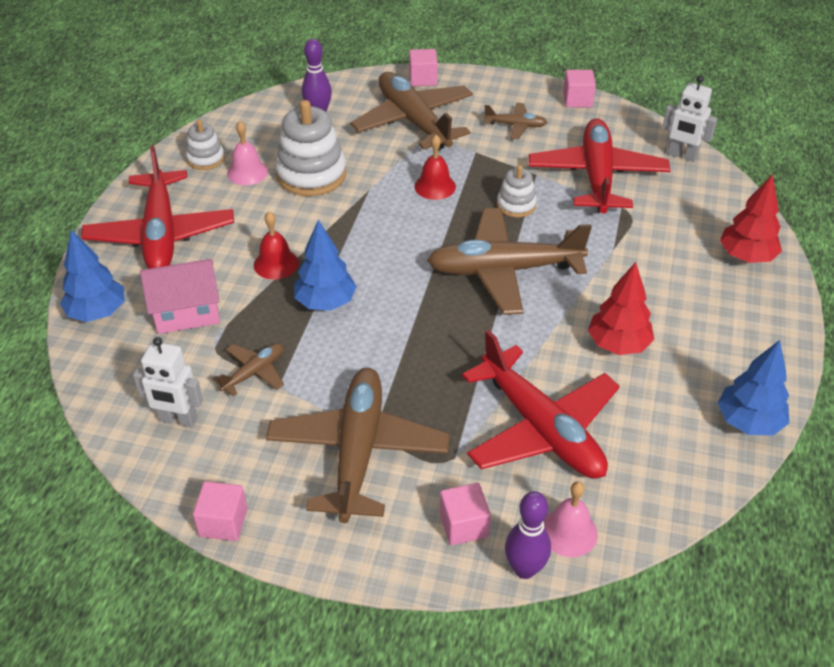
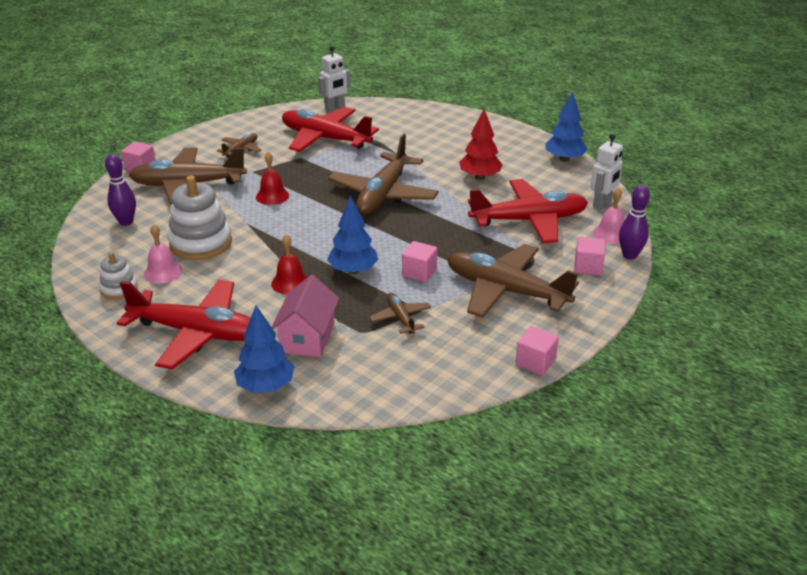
camera: 65 degrees left, 10 degrees down
(178, 419) = (423, 364): white robot -> white robot (602, 204)
(516, 205) = (324, 172): white stacking toy -> none
(577, 100) = (240, 121): pink cube -> pink cube (419, 272)
(746, 257) = (440, 119): red tree -> none

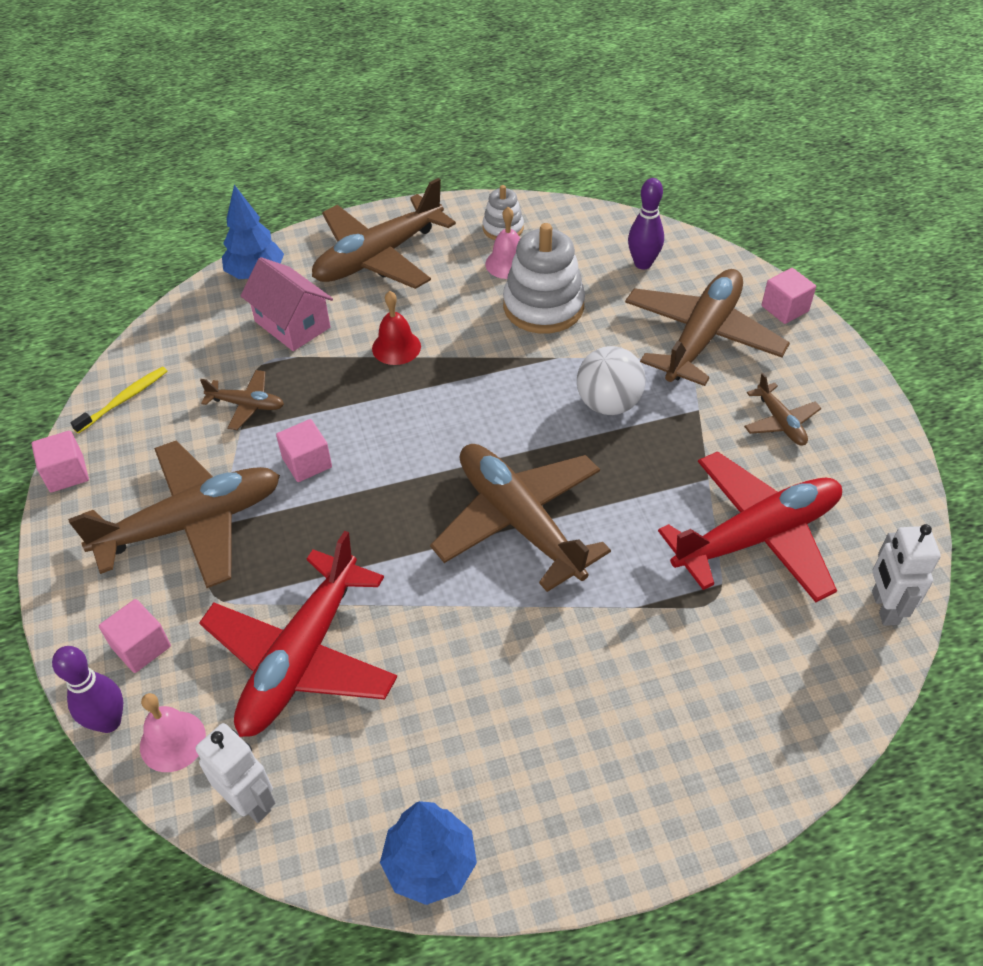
camera: 125 degrees right, 15 degrees up
(196, 333) = (379, 257): red plane -> brown plane
(272, 196) = (608, 404): red bell -> white ball
(353, 270) = (369, 407): blue tree -> none
(453, 376) = (124, 399): none -> yellow toothbrush
(479, 177) = (473, 676): red tree -> none
(602, 204) = (250, 801): white robot -> white robot turned 150 degrees clockwise

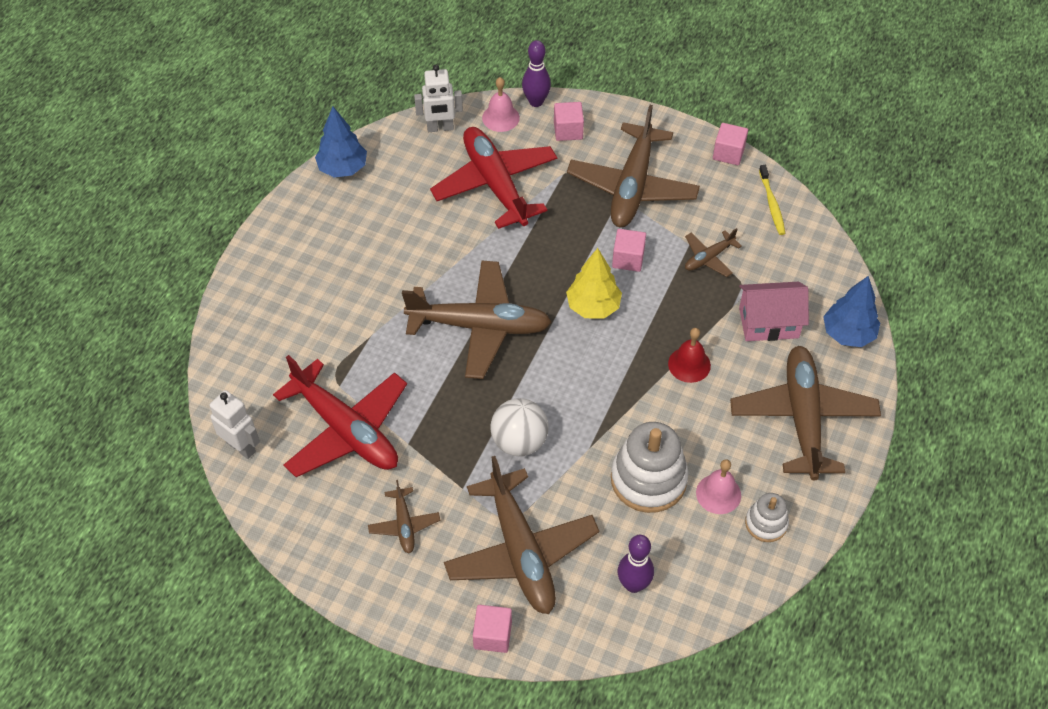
camera: 130 degrees right, 5 degrees up
(398, 450) = (593, 306): none -> yellow tree
(757, 536) = (346, 430): red plane -> red plane turned 60 degrees counterclockwise
(780, 422) = (404, 524): brown plane -> brown plane turned 120 degrees counterclockwise

